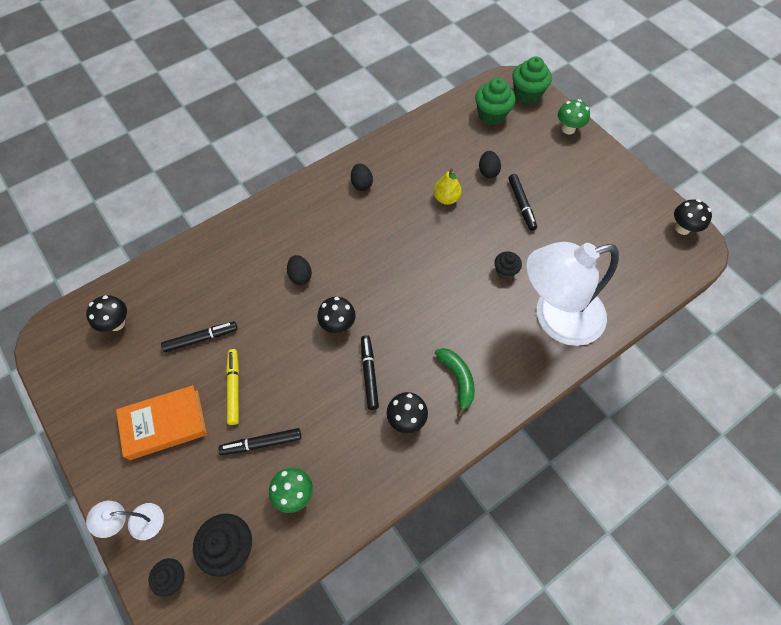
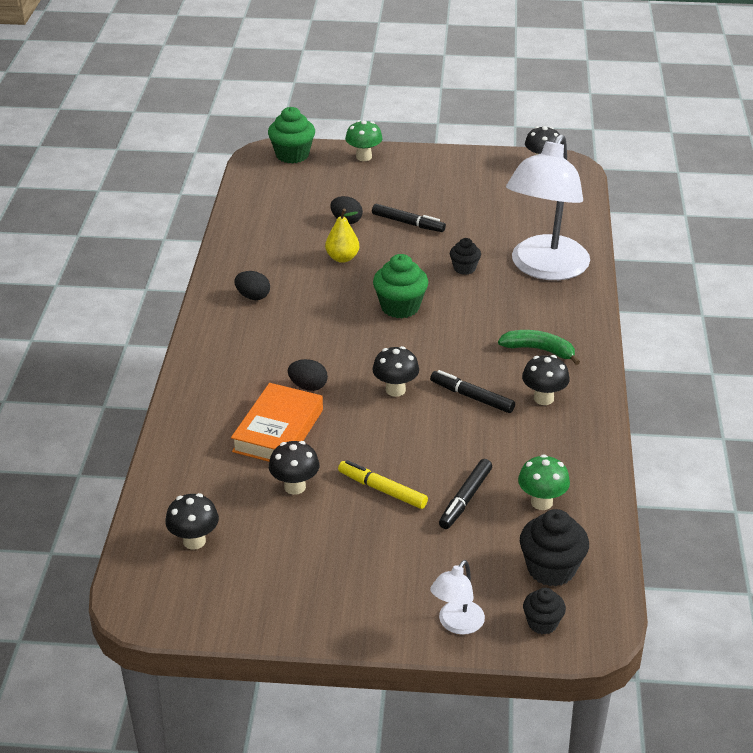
camera: 50 degrees left, 25 degrees down
(164, 424) = (365, 557): orange book -> orange book (278, 430)
(201, 338) = (295, 487): black marker -> black mushroom
(491, 115) = (286, 185): green cupcake -> green cupcake (400, 307)

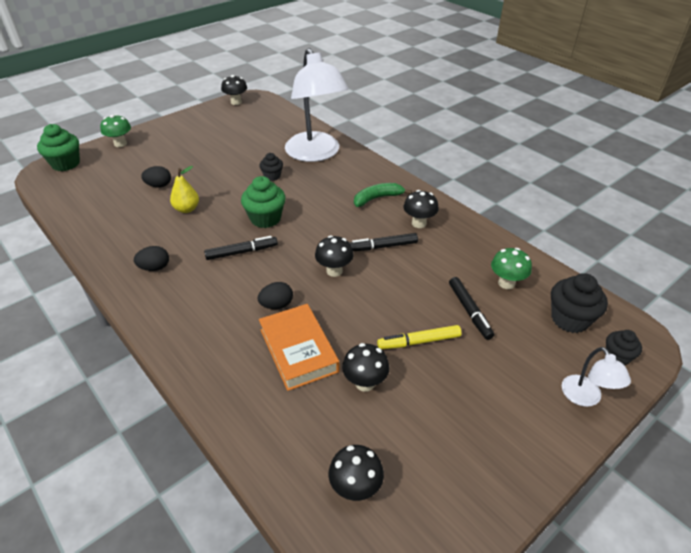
camera: 45 degrees left, 5 degrees up
(408, 223) = (202, 168): black marker -> black marker (241, 252)

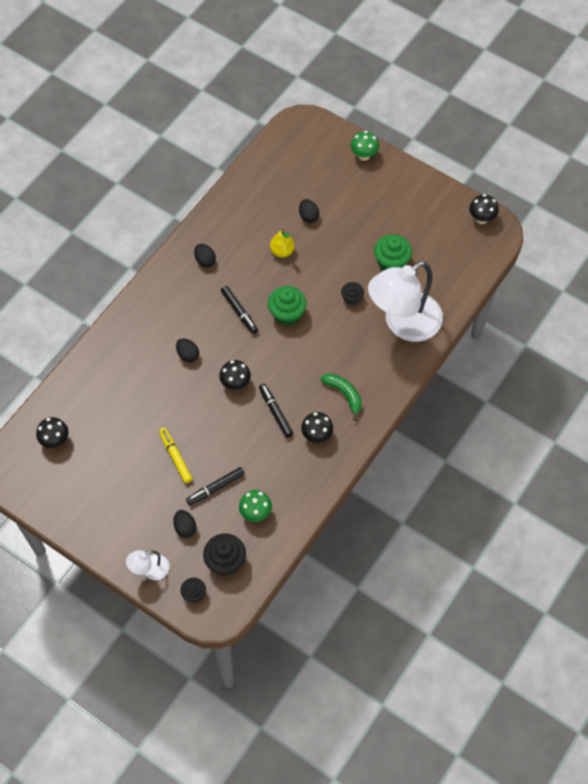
camera: 75 degrees right, 20 degrees up
(66, 164) = (317, 131): green cupcake -> green cupcake (391, 262)
(298, 350) = (149, 382): orange book -> none
(365, 383) = (130, 429): black mushroom -> none
(522, 349) = (185, 527): none -> black egg

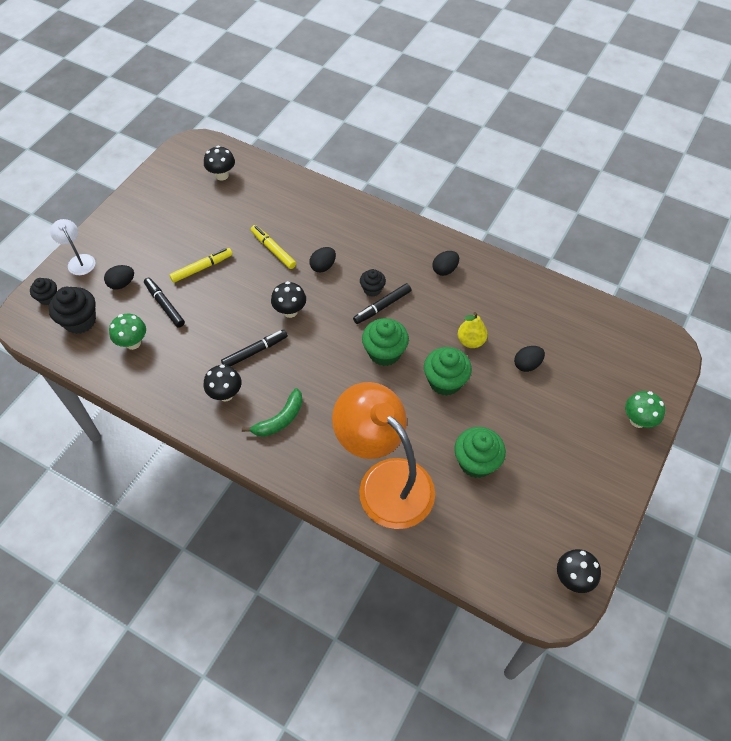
camera: 85 degrees right, 5 degrees down
(162, 395) = (273, 250): none -> yellow marker
(319, 274) = (445, 381): none -> green cupcake
(352, 298) = (415, 419): black cupcake -> black cupcake (372, 289)
(403, 324) = (385, 481): white lamp -> orange lamp

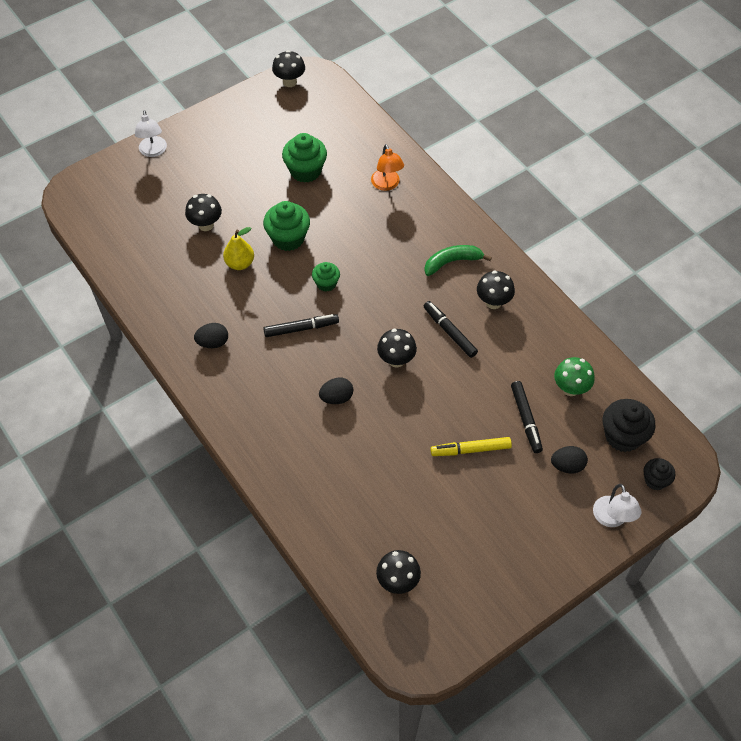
camera: 155 degrees left, 0 degrees up
(255, 351) = (449, 332): black marker -> black marker turned 60 degrees clockwise
(273, 250) = (381, 441): yellow marker -> none
(372, 289) = (300, 351): black cupcake -> none
(384, 353) = (326, 283): green cupcake -> green cupcake, size x0.59
(385, 481) = (387, 185): orange lamp -> orange lamp, size x0.43
(527, 364) = (206, 225): black egg -> black mushroom
(638, 420) = (153, 151): green mushroom -> white lamp

